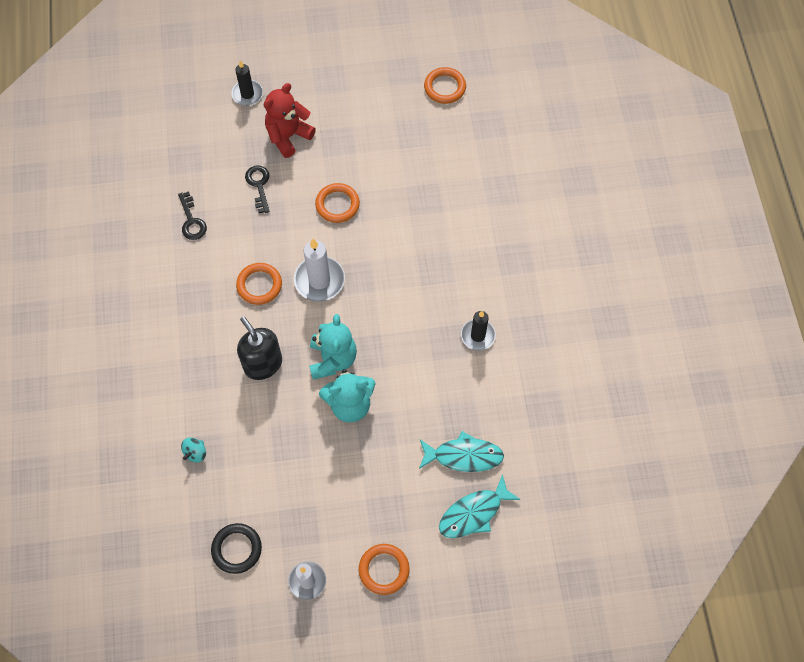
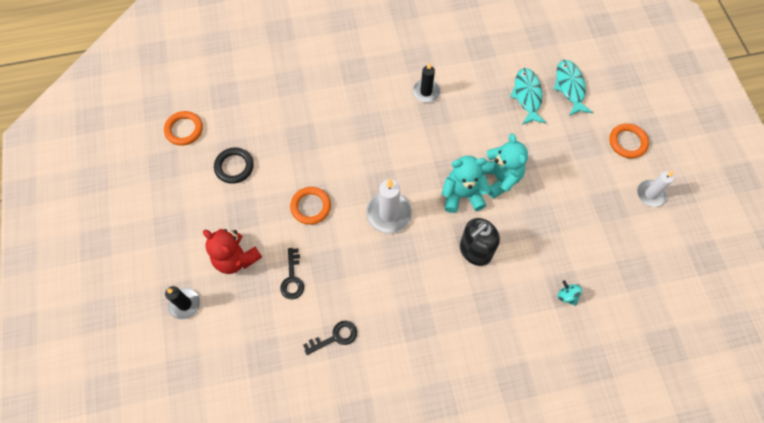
camera: 95 degrees left, 0 degrees up
(195, 453) = (567, 296): turquoise spinning top -> turquoise spinning top turned 150 degrees counterclockwise
(237, 549) = (640, 250): black ring -> black ring (234, 167)
(259, 185) = (292, 278): black key -> black key turned 75 degrees counterclockwise
(259, 285) = (399, 264): orange ring -> none
(474, 513) = (570, 87): turquoise fish -> turquoise fish turned 150 degrees counterclockwise

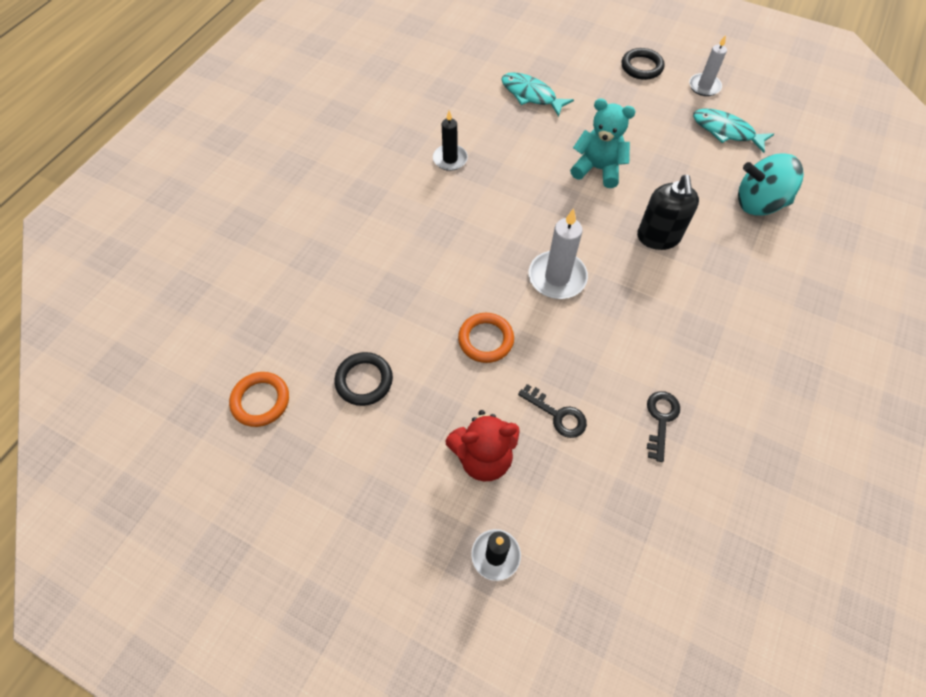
camera: 50 degrees left, 5 degrees down
(462, 195) = (590, 207): turquoise teddy bear -> none
(567, 296) = (758, 203): turquoise spinning top -> turquoise spinning top, size x2.27
(570, 87) = (551, 64): turquoise fish -> turquoise fish (726, 131)
(627, 142) = (641, 67): orange ring -> black ring

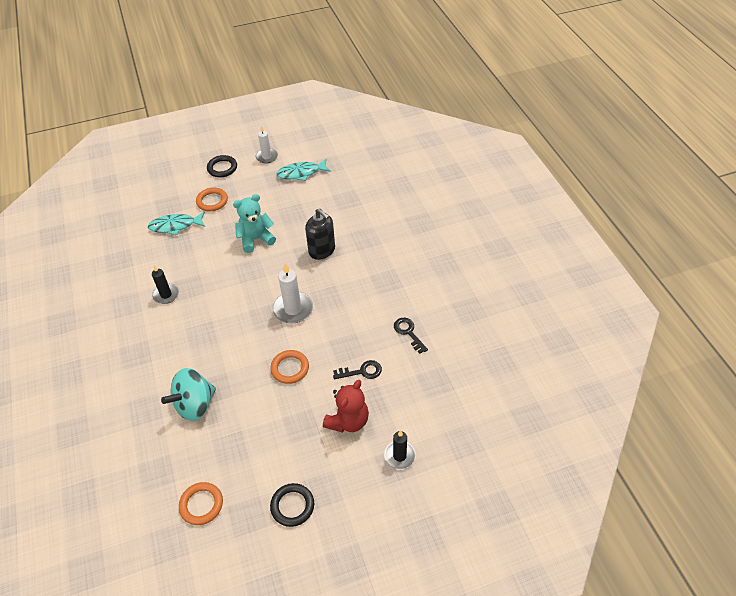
camera: 45 degrees left, 10 degrees down
(364, 380) = (248, 443): black ring -> black ring (292, 506)
(594, 95) = (212, 201): none -> orange ring
(758, 203) = (352, 198): turquoise spinning top -> turquoise spinning top (195, 405)

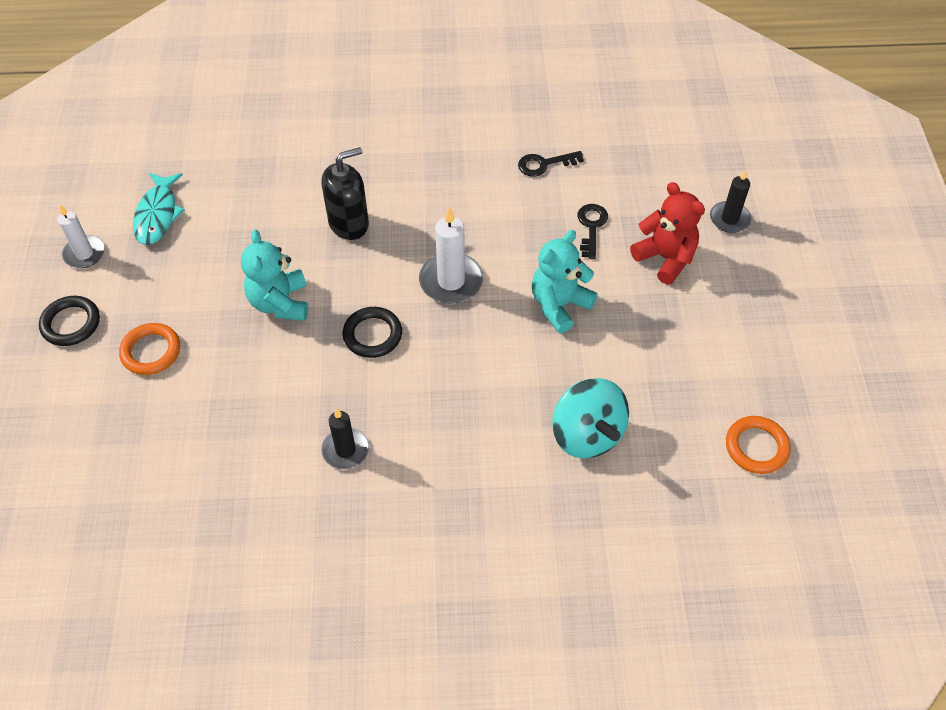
camera: 75 degrees left, 5 degrees up
(175, 226) = (182, 417): turquoise fish -> none
(290, 368) = (559, 305): orange ring -> turquoise teddy bear
(292, 506) = (777, 342): black ring -> black ring (372, 335)

